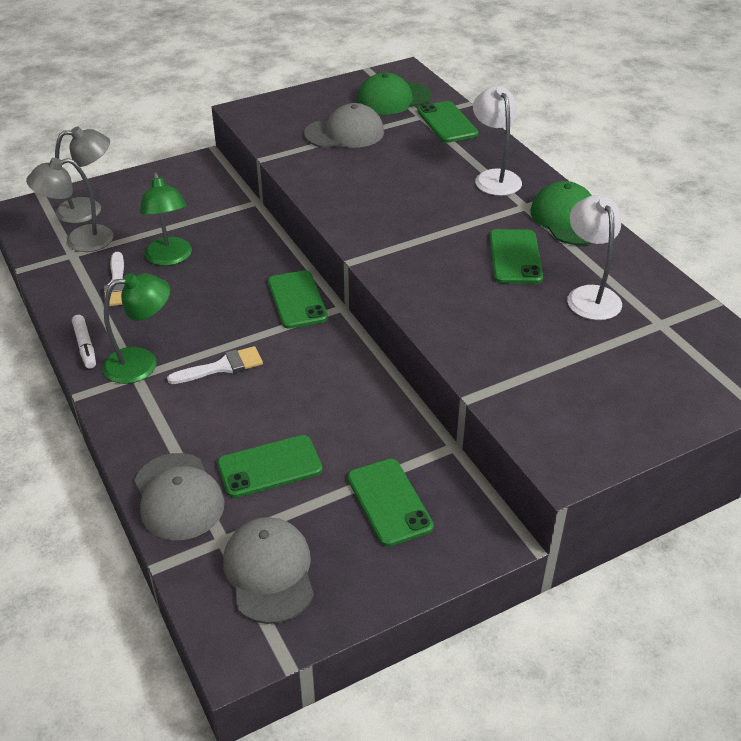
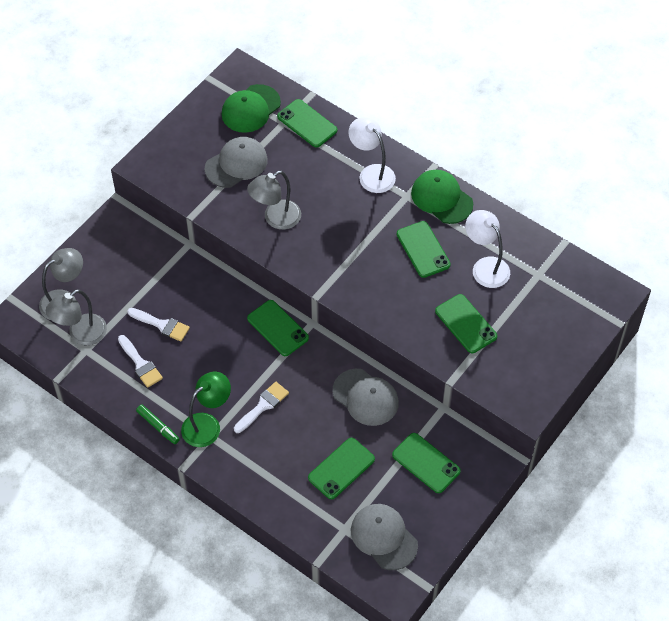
camera: 25 degrees left, 15 degrees up
(85, 346) = (158, 426): white marker -> green marker
(170, 258) = (162, 325): green lamp -> white brush
(178, 497) = (299, 512): grey cap -> grey cap (365, 397)
(354, 184) = (276, 219): none -> grey lamp
(528, 344) = (466, 324): none -> green phone

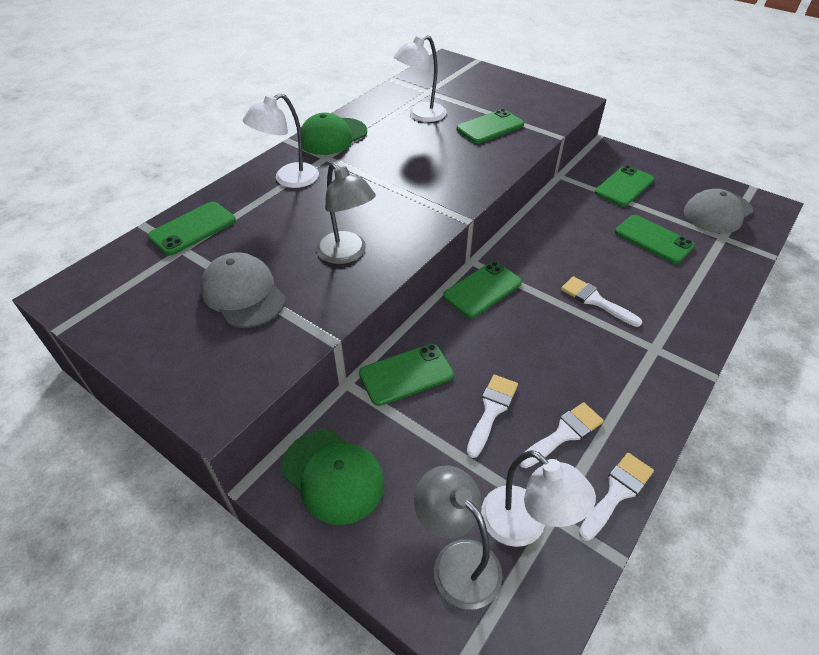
camera: 90 degrees left, 10 degrees down
(81, 334) = (524, 526): grey lamp -> white lamp
(97, 386) = (617, 492): none -> white brush
(158, 426) = (661, 406): green marker -> none
(207, 424) = (639, 352): green lamp -> none
(250, 109) = (144, 281): green cap -> green cap (333, 476)
(365, 397) = (561, 222): grey cap -> none
(423, 249) = (399, 148): green phone -> green phone (406, 374)

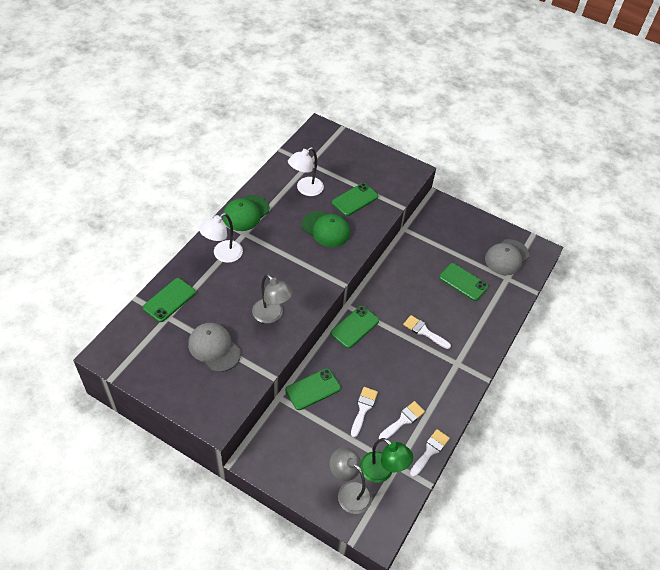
camera: 10 degrees left, 5 degrees up
(333, 476) = (279, 452): green cap -> green cap (326, 229)
(524, 526) = (382, 472): white lamp -> green lamp
(624, 186) = (447, 237): green phone -> none

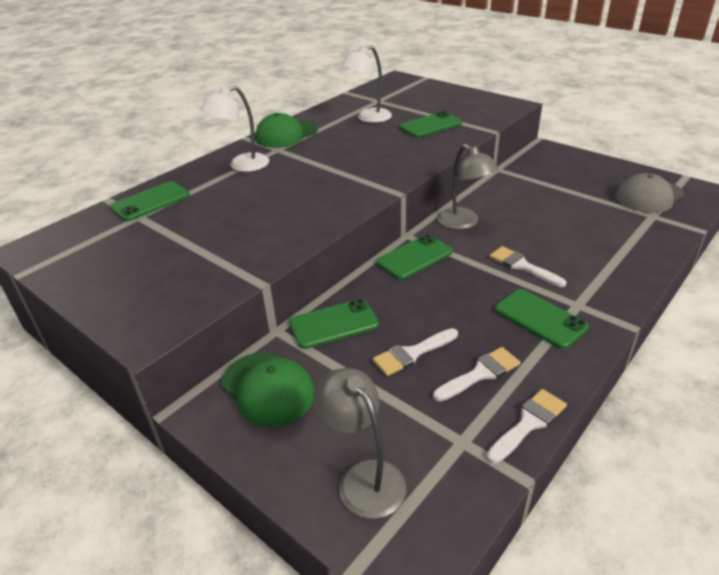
camera: 15 degrees right, 15 degrees down
(214, 348) = (187, 249): grey cap -> none
(272, 315) = (285, 219): grey lamp -> grey lamp (463, 223)
(326, 229) = (386, 147): green cap -> green cap (268, 388)
(363, 409) = (412, 353): white brush -> white brush turned 150 degrees counterclockwise
(382, 472) = (433, 449): green lamp -> none
(463, 282) = (584, 217): green phone -> green phone (540, 318)

